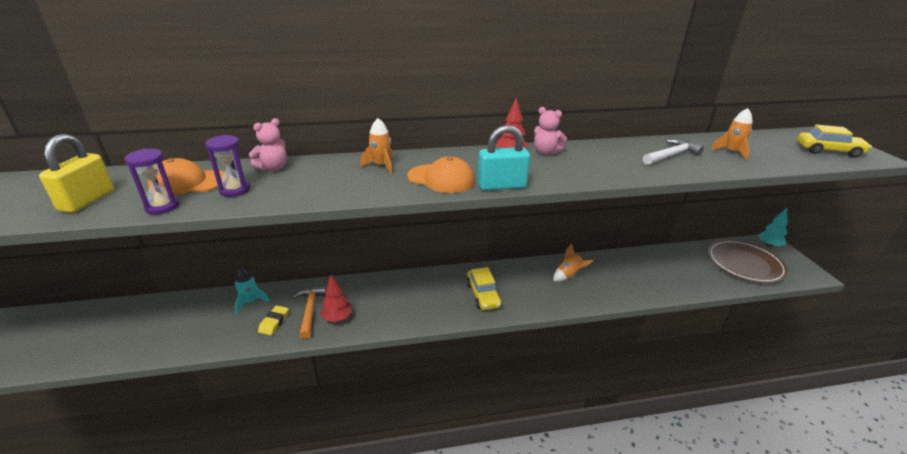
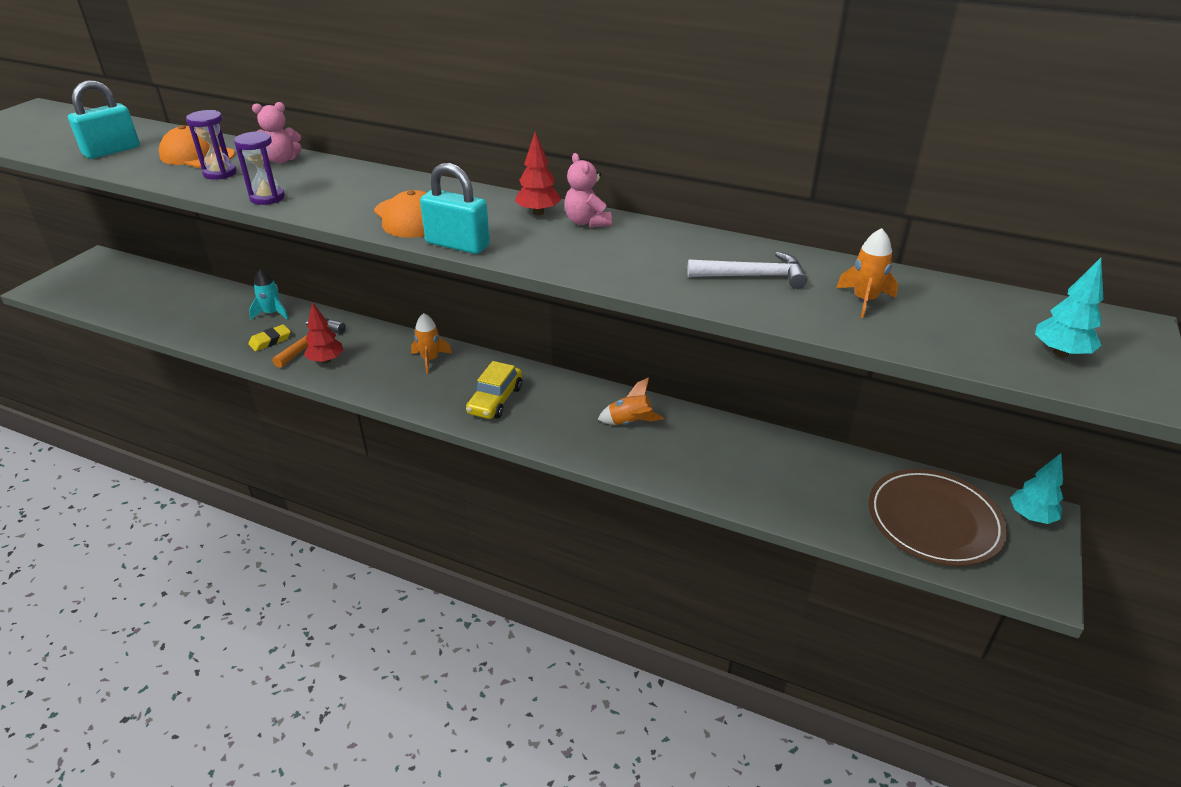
camera: 35 degrees right, 5 degrees up
(87, 200) = (112, 151): yellow padlock -> turquoise padlock
(162, 207) = (149, 172): purple hourglass -> purple hourglass (267, 198)
(381, 165) = (378, 185): orange rocket -> orange rocket (430, 359)
(828, 151) = (1060, 353): yellow car -> turquoise tree

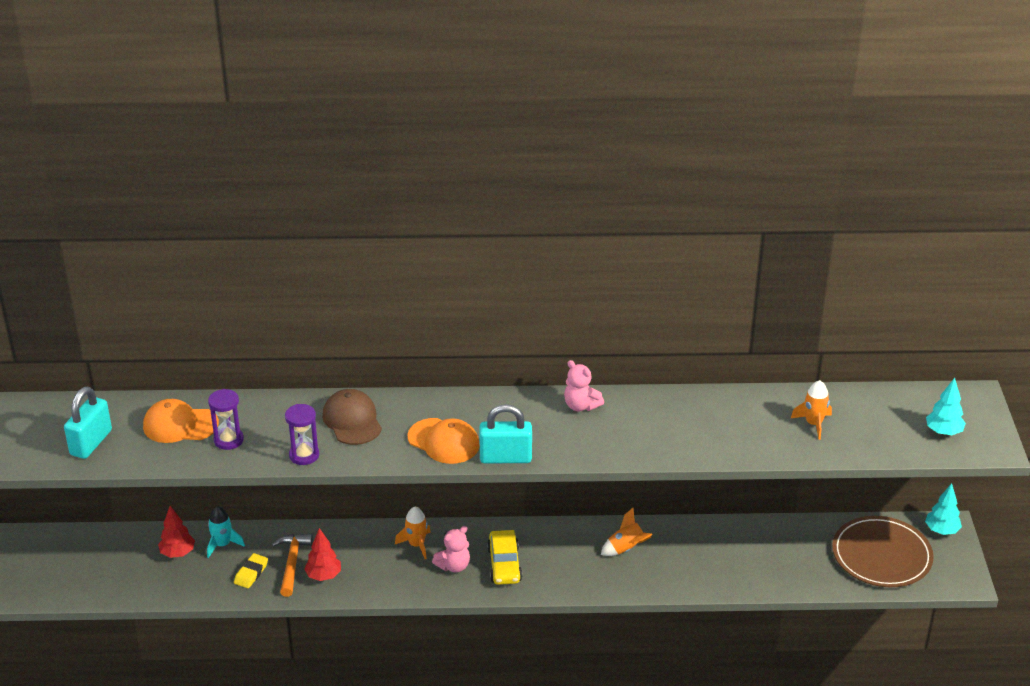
camera: 25 degrees left, 0 degrees up
(282, 160) = (265, 408): pink teddy bear -> pink teddy bear (453, 566)
(345, 184) = (352, 420): none -> brown cap
(538, 212) = (536, 406): red tree -> red tree (178, 553)
(753, 276) = (732, 424): white hammer -> none

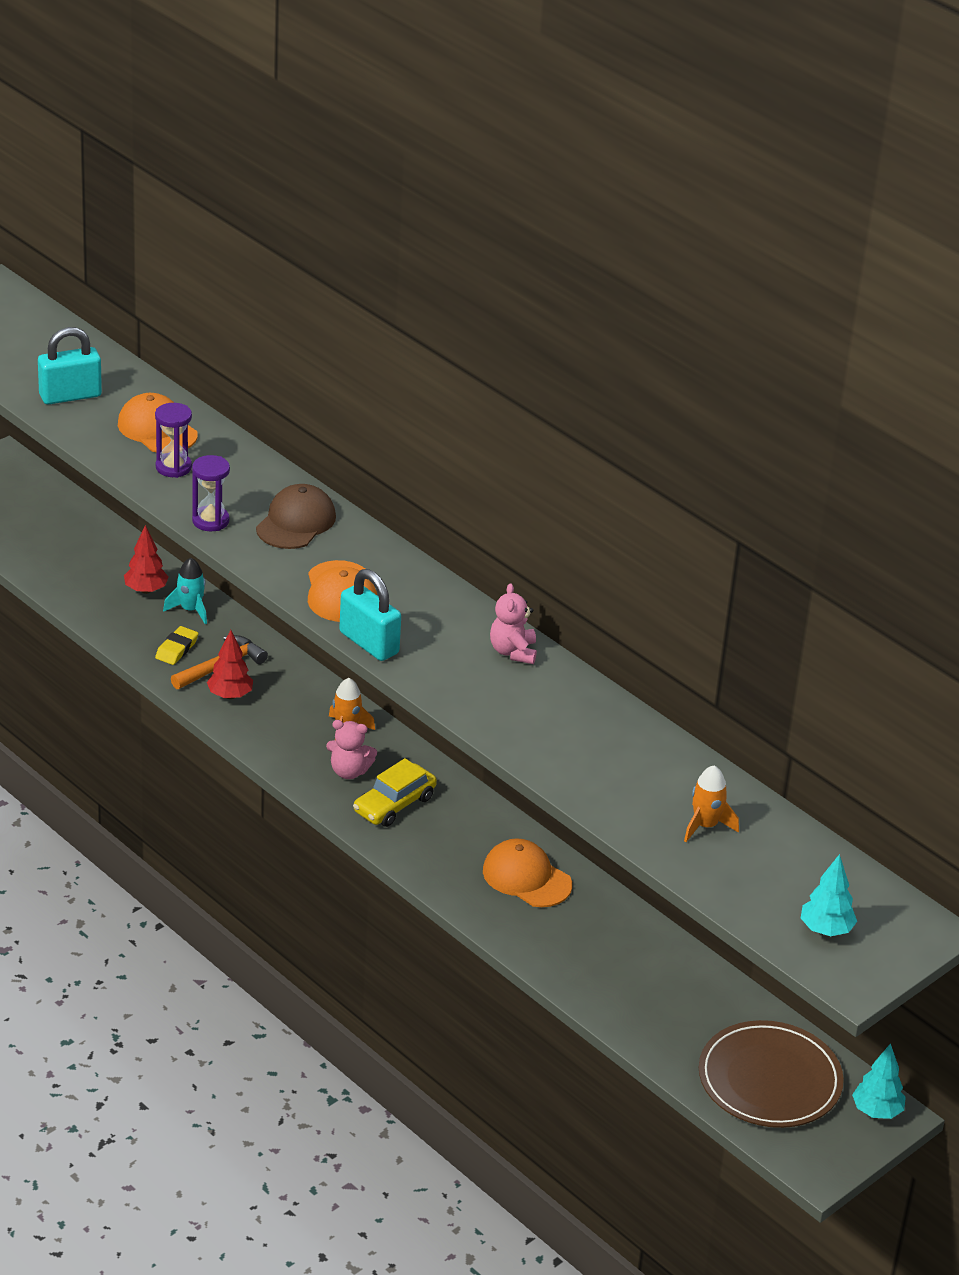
camera: 45 degrees right, 0 degrees up
(251, 573) = (177, 649): yellow eraser -> yellow eraser turned 45 degrees counterclockwise
(626, 549) = (526, 878): orange rocket -> orange cap

